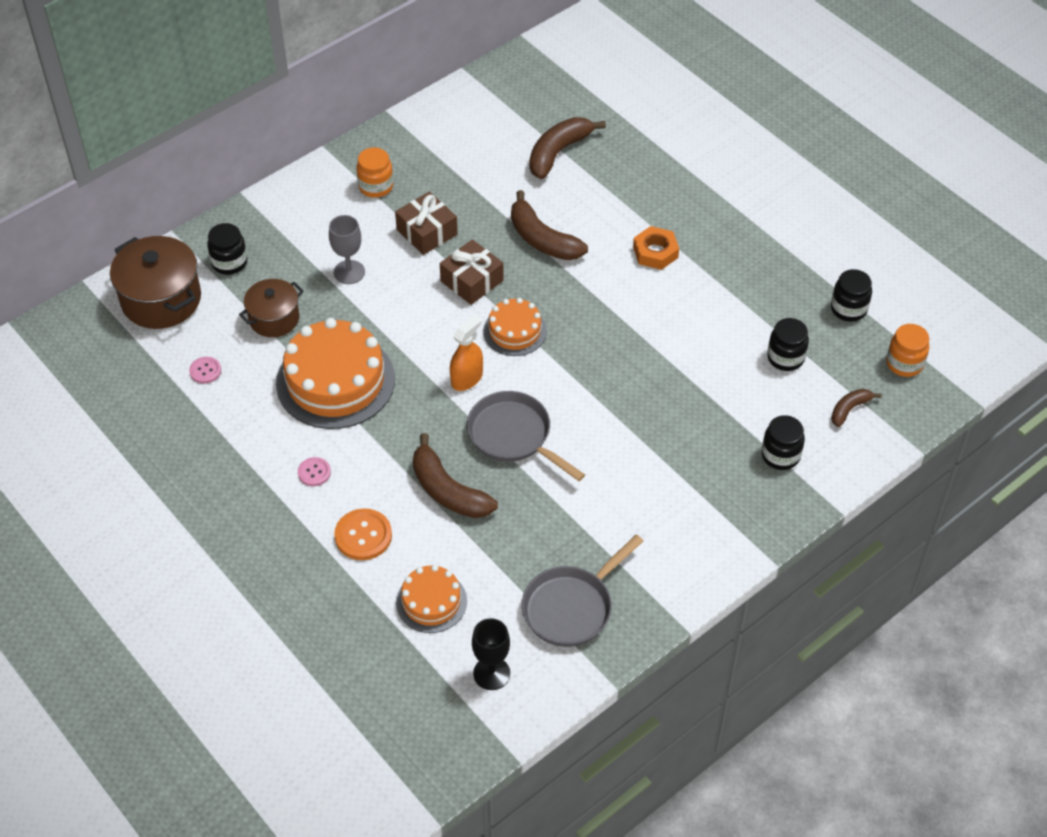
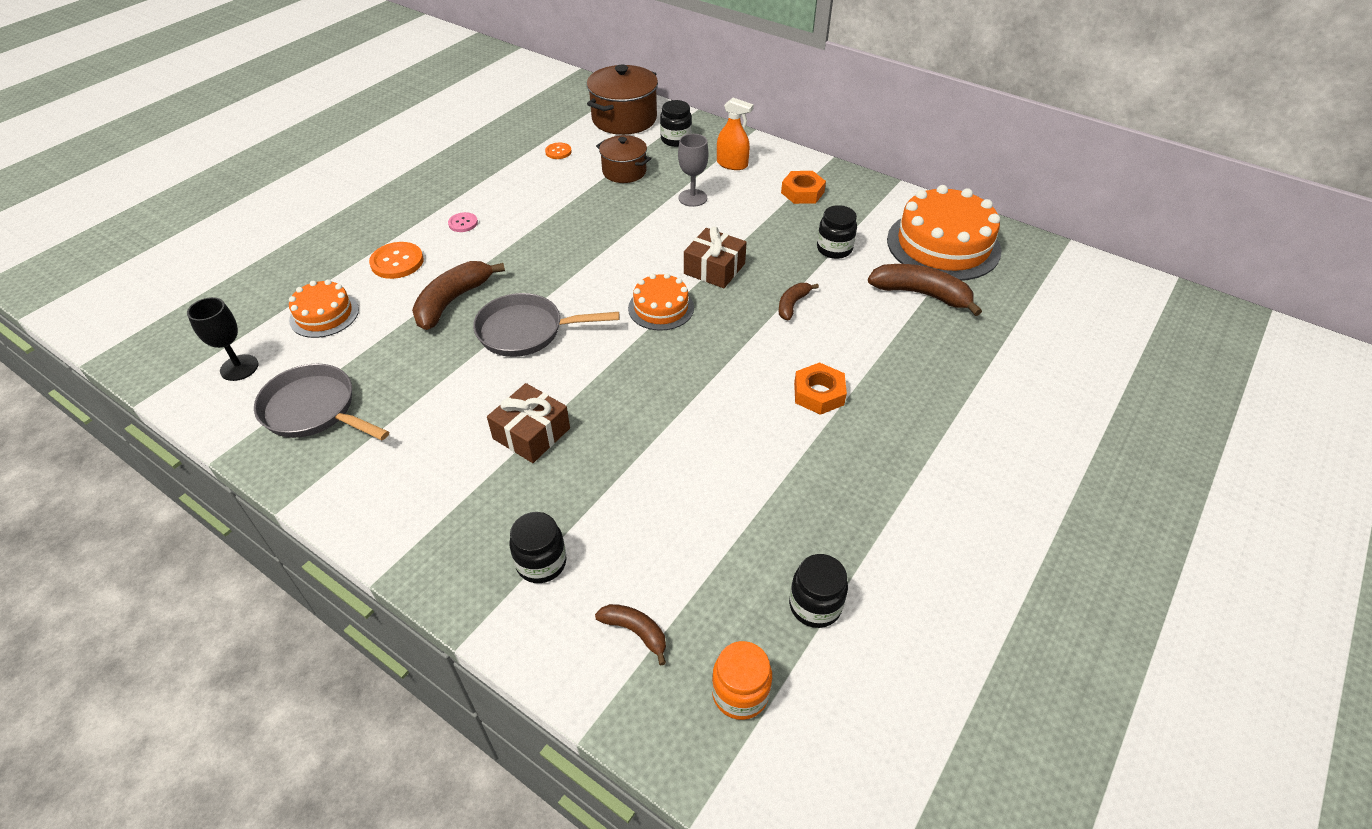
camera: 75 degrees right, 5 degrees down
(205, 371) = (558, 152): pink button -> orange button
(335, 381) = (566, 215): orange cake -> orange cake (943, 245)
(376, 186) = (802, 192): orange jar -> orange nut
(427, 232) = (762, 231): brown gift -> brown gift (531, 433)
(467, 378) = (590, 288): orange spray bottle -> orange spray bottle (732, 164)
(513, 436) = (526, 331): grey pan -> grey pan turned 120 degrees counterclockwise
(542, 239) = (792, 305): brown banana -> brown banana, size x0.55
(785, 358) = (702, 544): black jar -> black jar (834, 249)

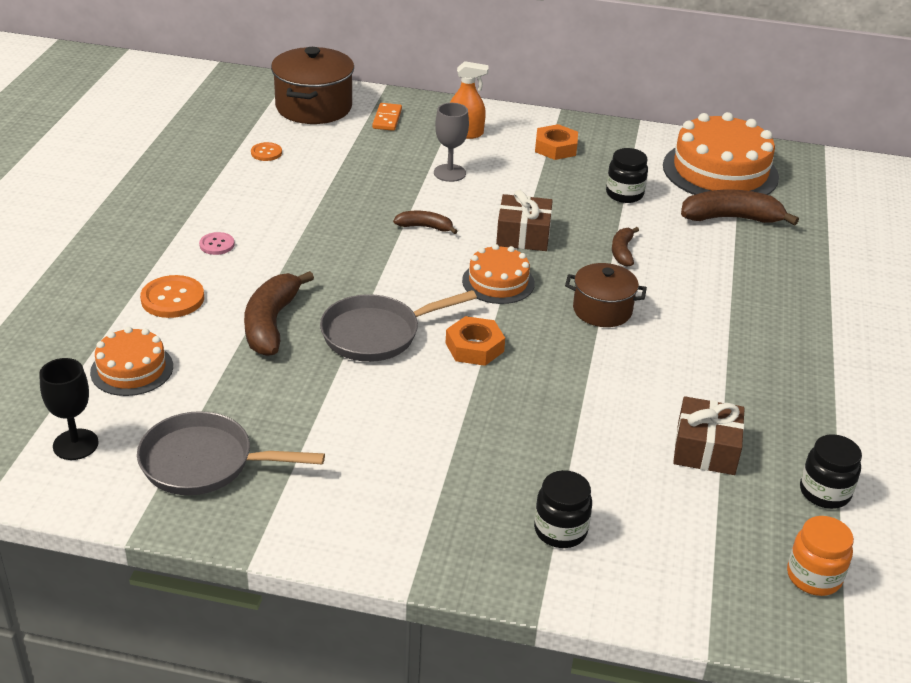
camera: 25 degrees left, 10 degrees down
(531, 433) = (459, 424): brown gift -> brown gift (705, 449)
(624, 171) = (356, 160): brown pot -> brown pot (602, 310)
(635, 632) = (690, 559): brown banana -> brown banana (425, 227)
(676, 139) = (387, 119): black jar -> orange domino
(818, 393) = (703, 323): orange nut -> orange nut (474, 347)

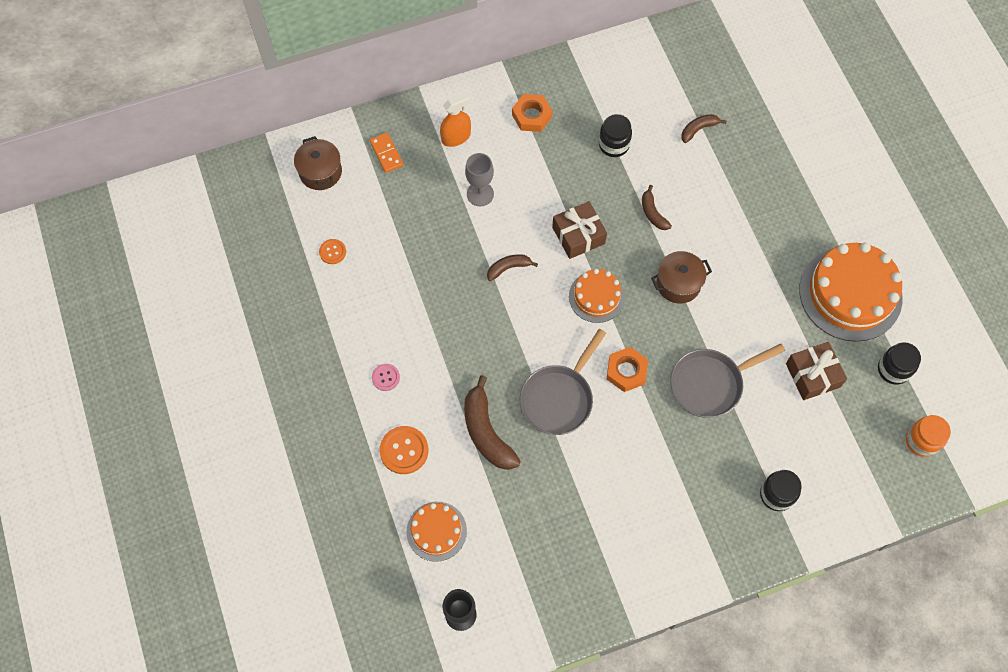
camera: 30 degrees left, 30 degrees up
(204, 462) = (547, 577): grey pan -> grey pan (710, 384)
(314, 107) = (320, 172): brown pot -> brown pot, size x0.63
(720, 171) = (660, 76): orange cake -> orange cake (850, 294)
(731, 218) = (698, 129): brown banana -> brown banana, size x0.55

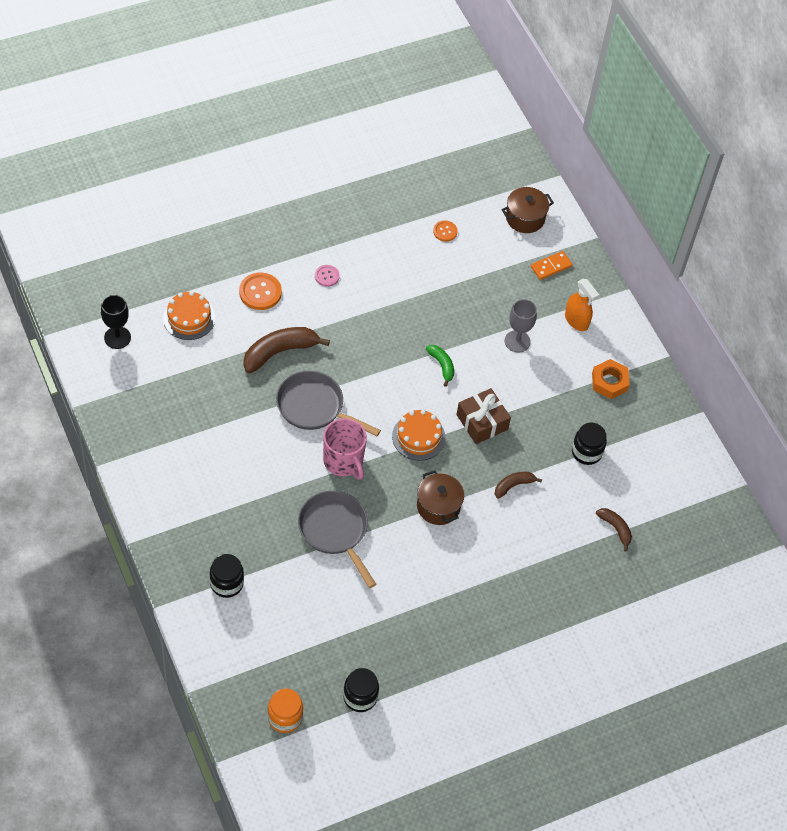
camera: 80 degrees right, 10 degrees down
(508, 268) = (442, 366): brown banana -> green banana
(626, 371) = (344, 461): orange nut -> pink mug
(812, 375) = (349, 621): brown gift -> none
(850, 294) = (441, 662): orange cake -> none

